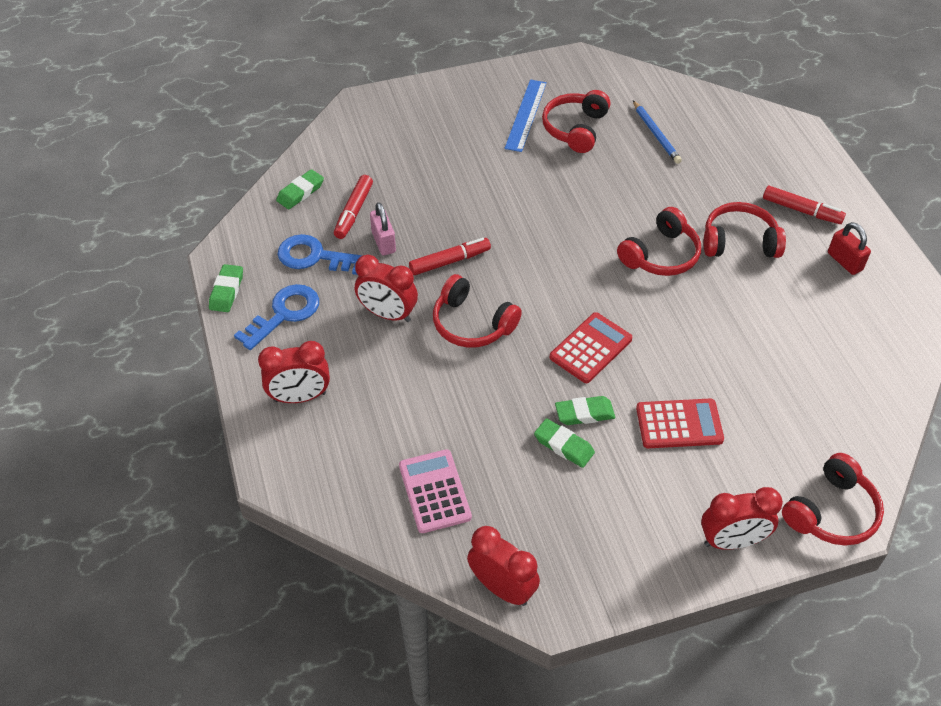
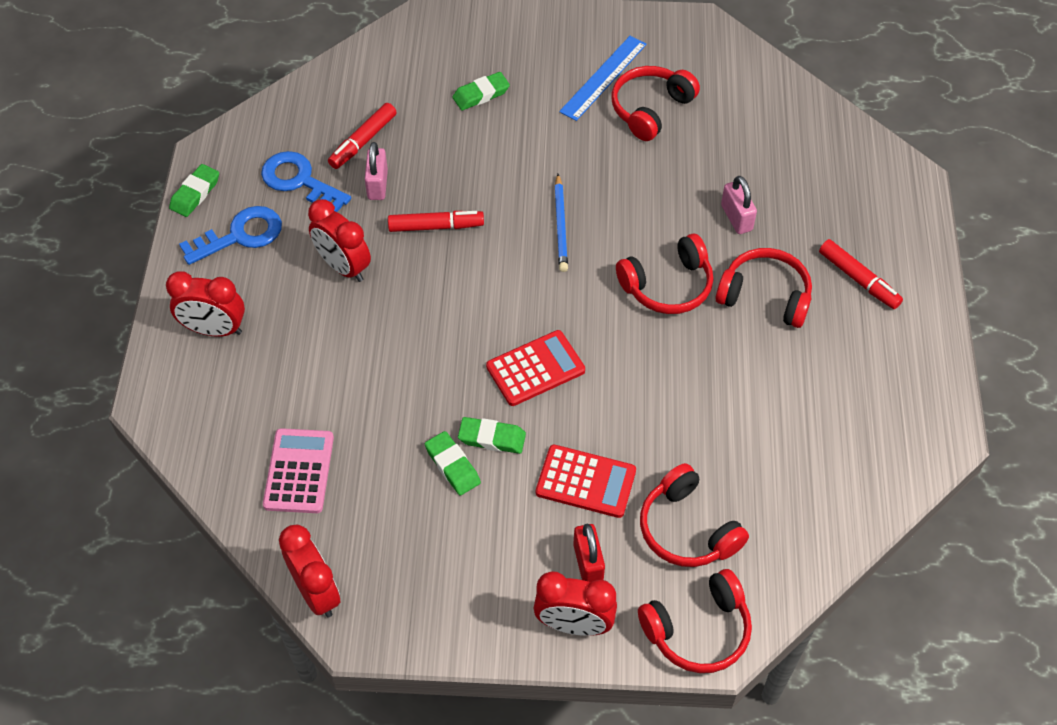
camera: 20 degrees right, 5 degrees up
(300, 192) = (319, 104): green eraser -> green eraser (481, 94)
(472, 324) = (424, 303): red headphones -> red headphones (687, 529)
(656, 134) = (739, 140): blue pencil -> blue pencil (561, 225)
(685, 191) = (736, 218): none -> pink padlock
(844, 261) = (874, 355): red padlock -> red padlock (588, 563)

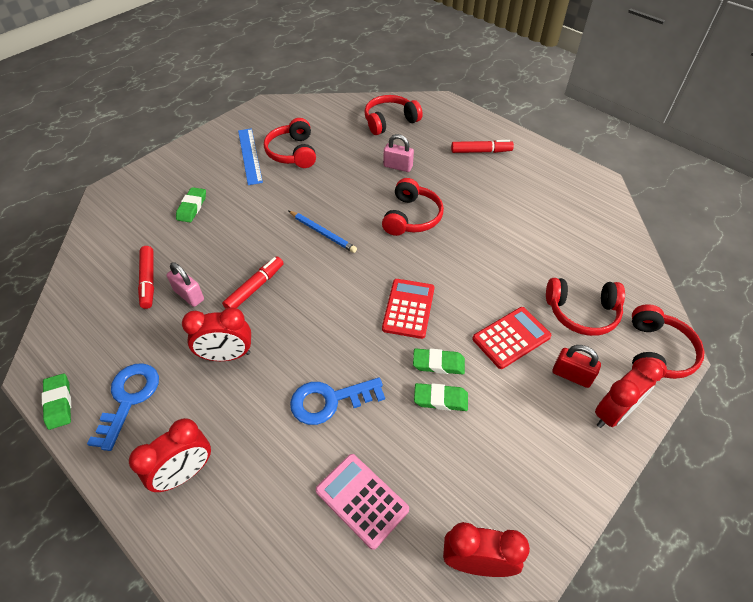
camera: 50 degrees left, 5 degrees down
(300, 181) = (132, 333): blue key -> blue key (330, 400)
(492, 438) = (438, 363): green eraser -> green eraser turned 45 degrees clockwise
(765, 296) = (457, 187): red headphones -> red headphones (390, 121)

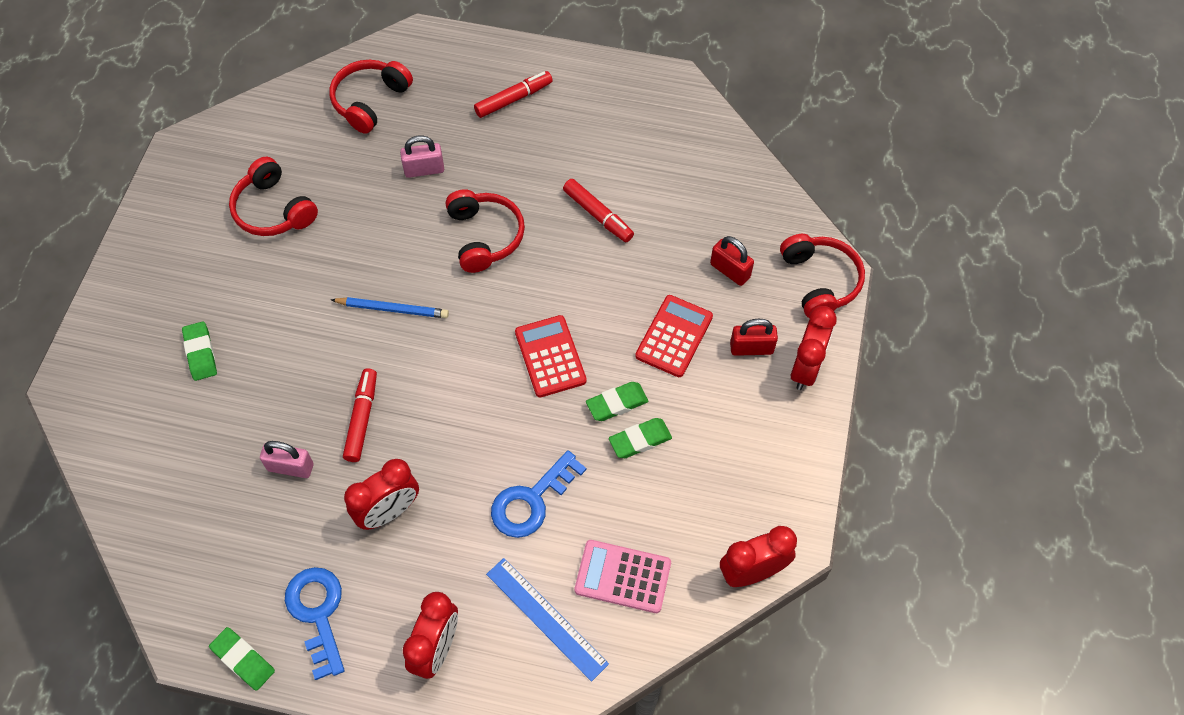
camera: 30 degrees left, 10 degrees up
(148, 281) = (226, 475): red marker -> red marker (598, 215)
(249, 156) = (218, 241): blue ruler -> blue ruler (546, 618)
(582, 312) = (730, 270): red headphones -> red padlock

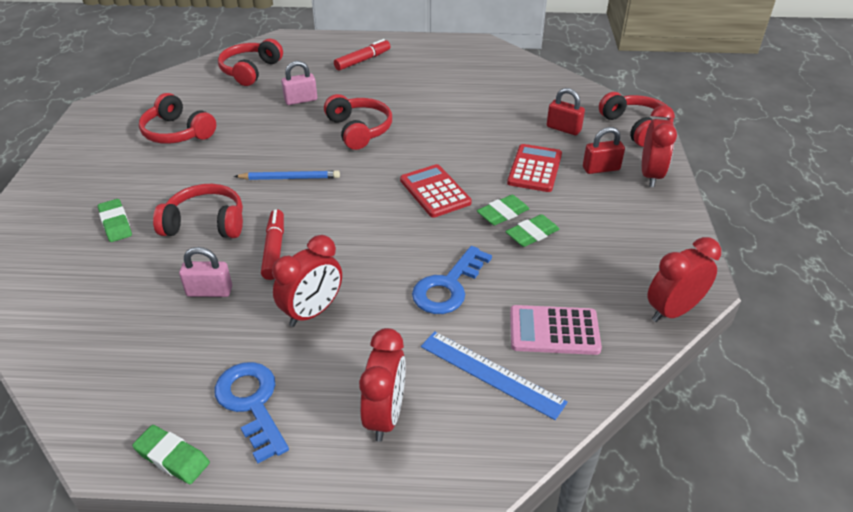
camera: 10 degrees left, 20 degrees down
(294, 368) = (206, 223): none -> red headphones
(598, 215) = (447, 110): red marker -> none

